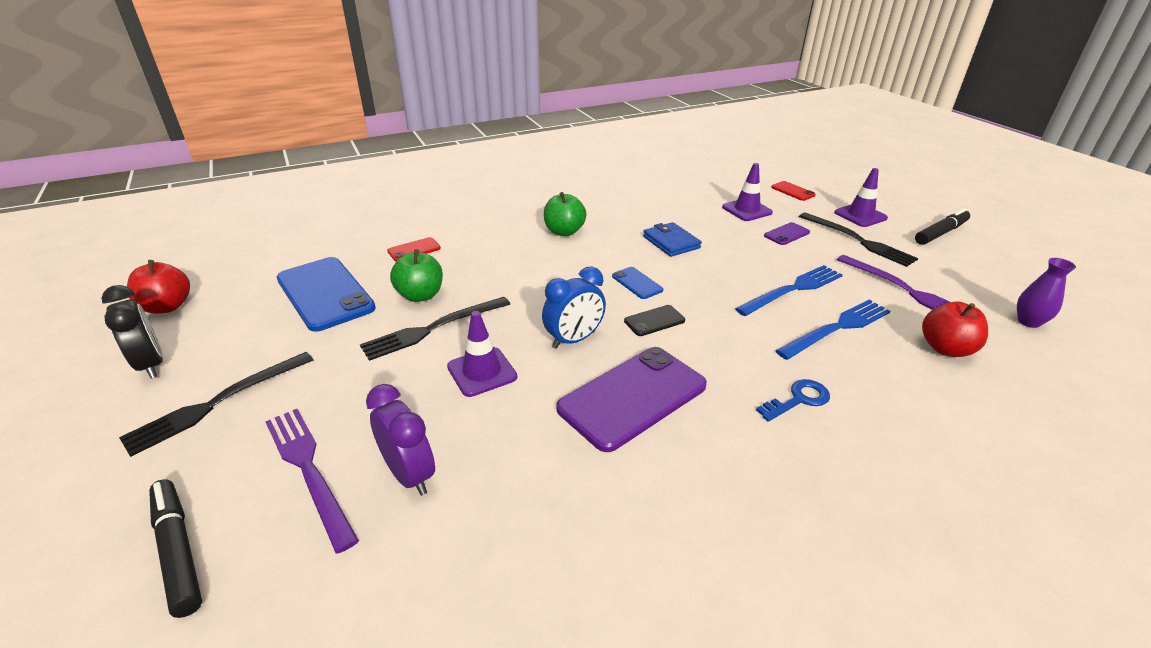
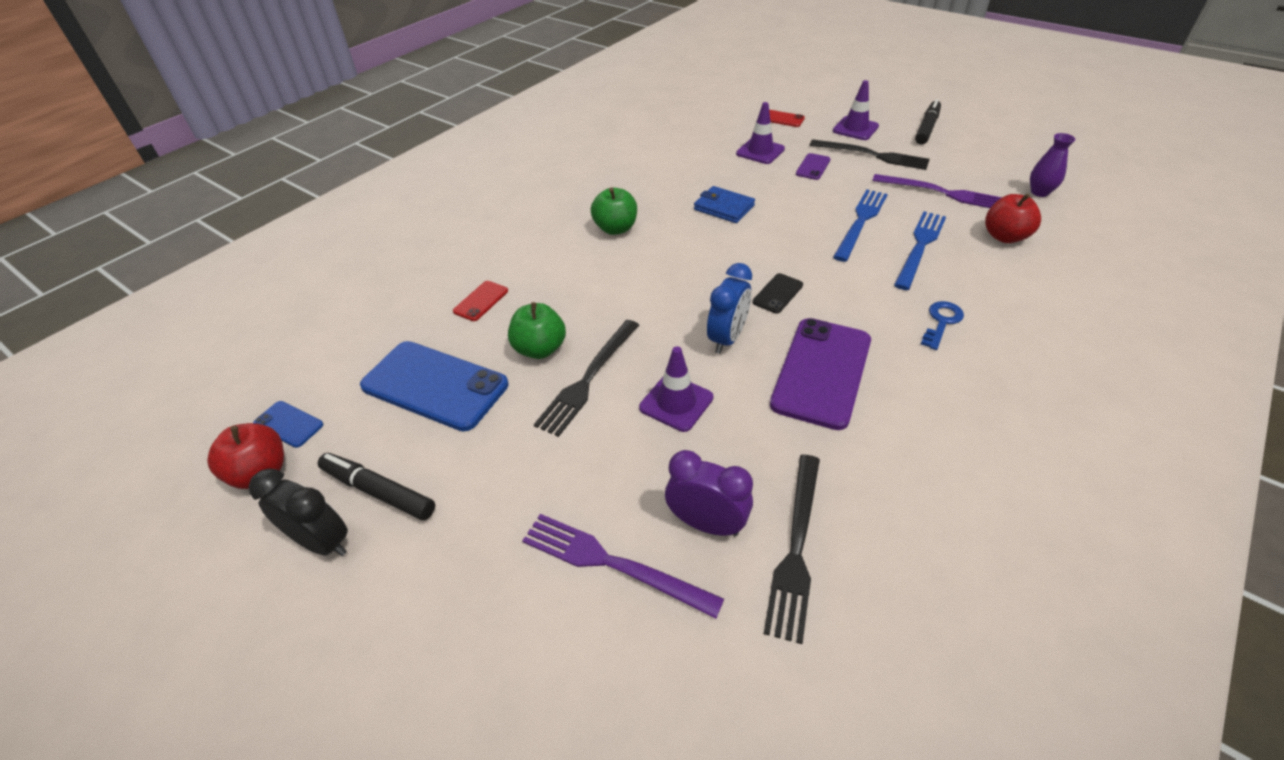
camera: 25 degrees left, 10 degrees up
(178, 550) = (570, 693): black marker -> black marker (378, 491)
(217, 403) = (448, 546): black fork -> black fork (796, 548)
(637, 283) = (731, 261): blue phone -> blue phone (289, 424)

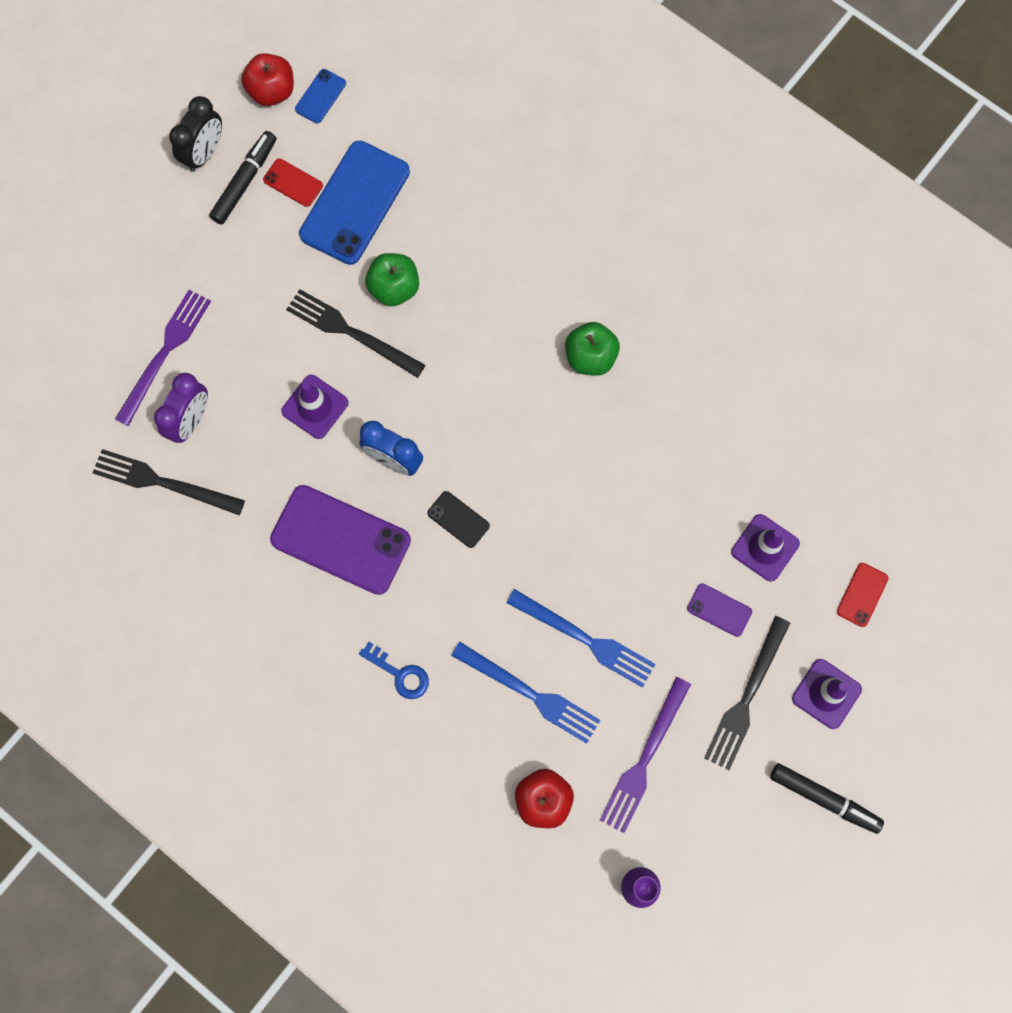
camera: 90 degrees right, 30 degrees up
(481, 301) = (470, 227): red phone -> red phone (293, 183)
(724, 207) = (627, 483): blue wallet -> none

